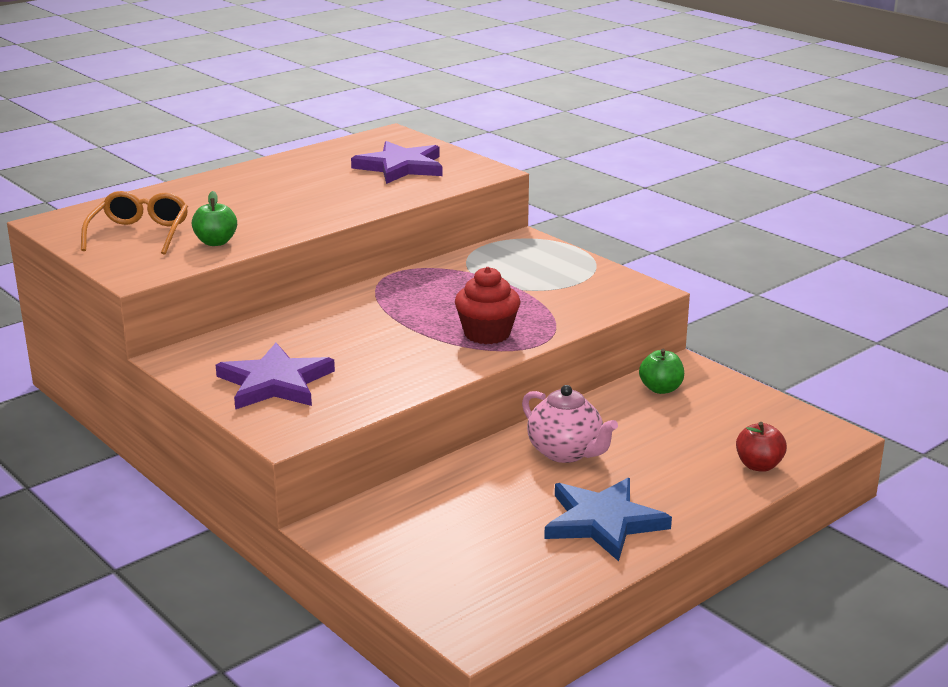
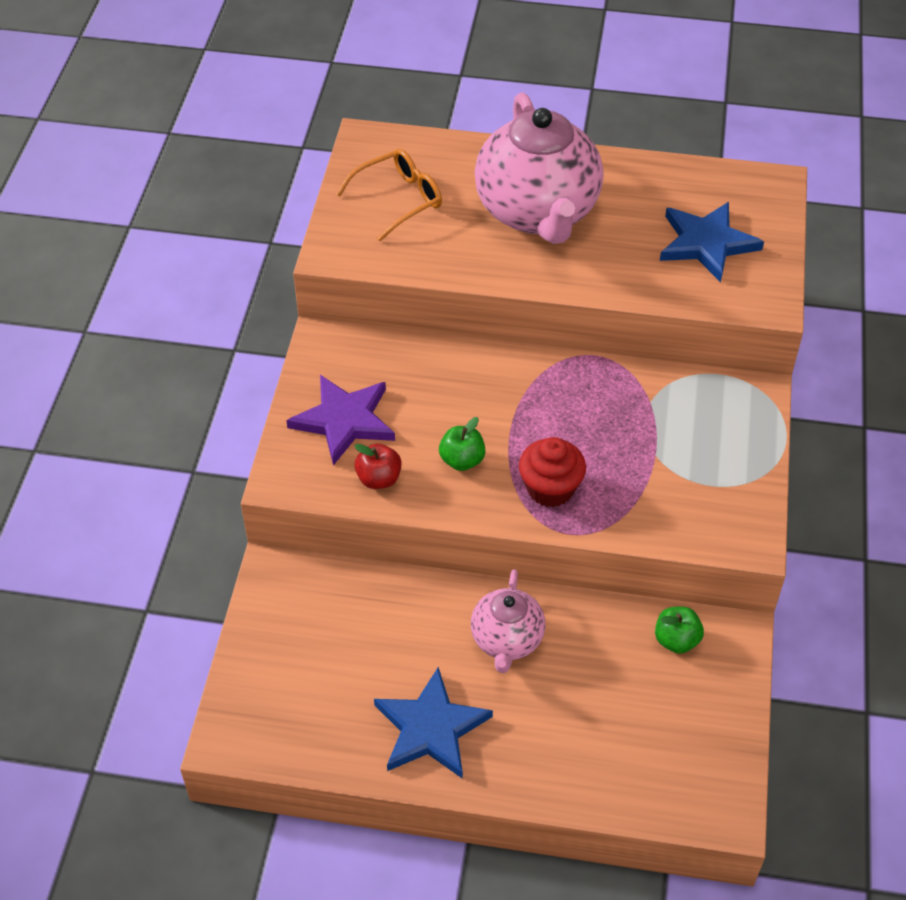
camera: 50 degrees right, 25 degrees up
(216, 242) = (431, 250): green apple -> green apple (462, 460)
(261, 199) = (537, 213): none -> pink teapot
(401, 167) = (706, 243): purple star -> blue star
(758, 465) = (617, 785): red apple -> red apple (379, 479)

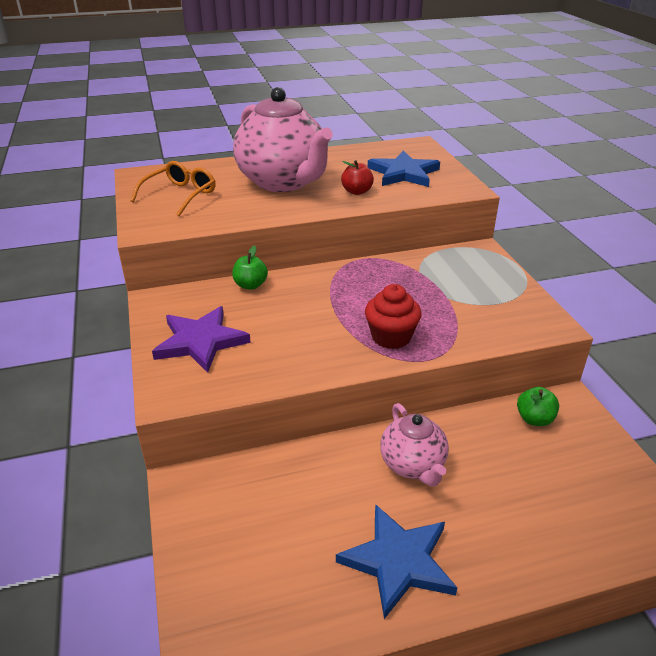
camera: 25 degrees left, 15 degrees down
(379, 479) = (252, 370): red apple -> red apple (357, 191)
(462, 460) = (312, 339): green apple -> green apple (250, 285)

